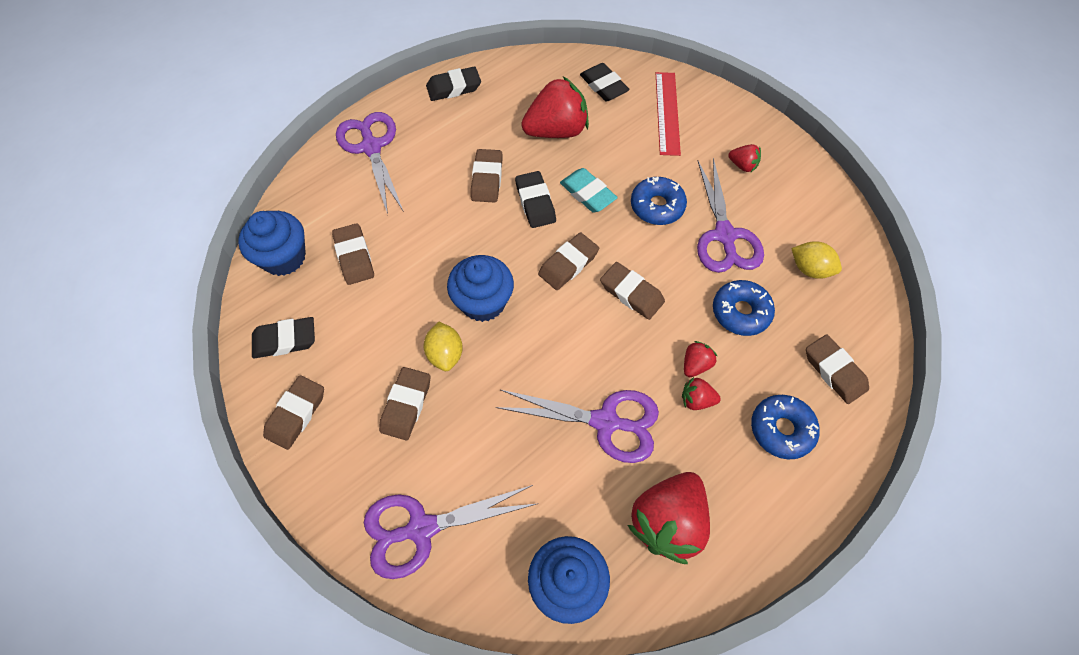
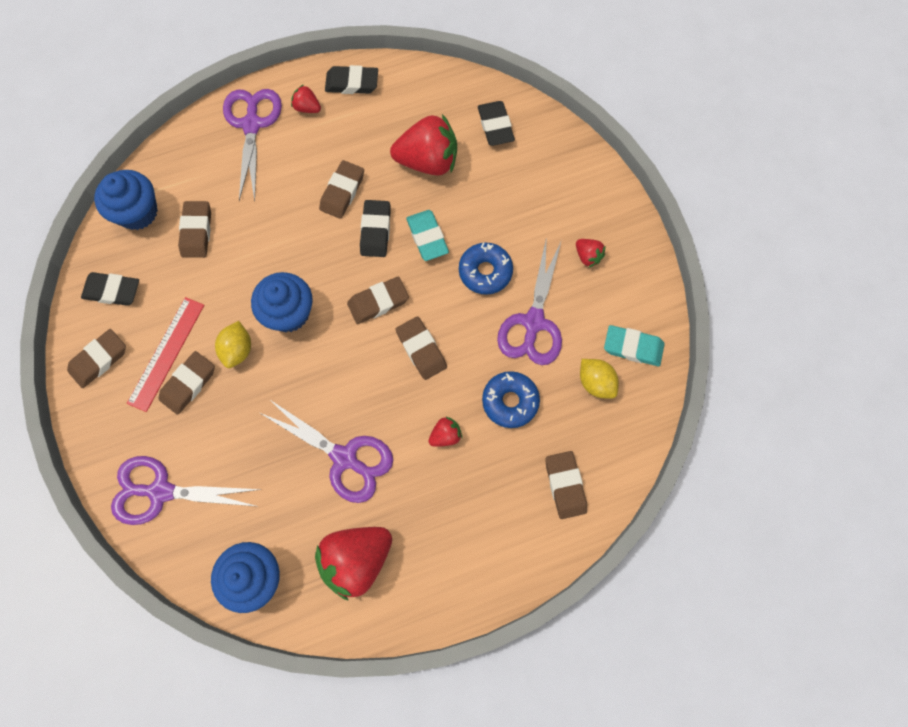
camera: 20 degrees right, 10 degrees up
(667, 113) = (543, 176): red ruler -> red ruler (166, 353)
(696, 400) = (430, 467): red strawberry -> red strawberry (307, 108)
(781, 429) = (490, 519): blue donut -> none
(825, 228) = (633, 347): none -> turquoise eraser

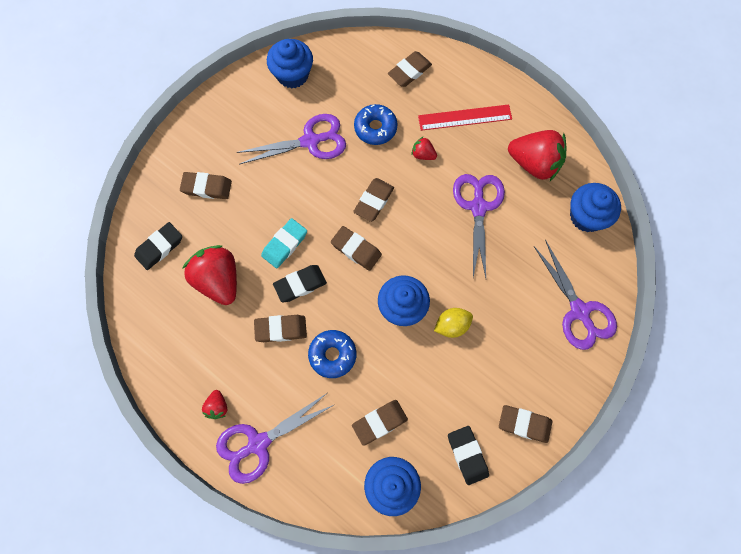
camera: 120 degrees left, 0 degrees up
(166, 353) = (487, 376): red ruler -> red ruler (465, 117)
(188, 384) = (498, 344): brown eraser -> brown eraser (207, 187)
(352, 83) = (174, 384): black eraser -> none
(485, 272) = (290, 191): blue donut -> blue donut (332, 355)
(587, 256) = (239, 131): red strawberry -> none
(595, 383) = (331, 85): yellow lemon -> none
(633, 347) = (292, 74): turquoise eraser -> blue cupcake

